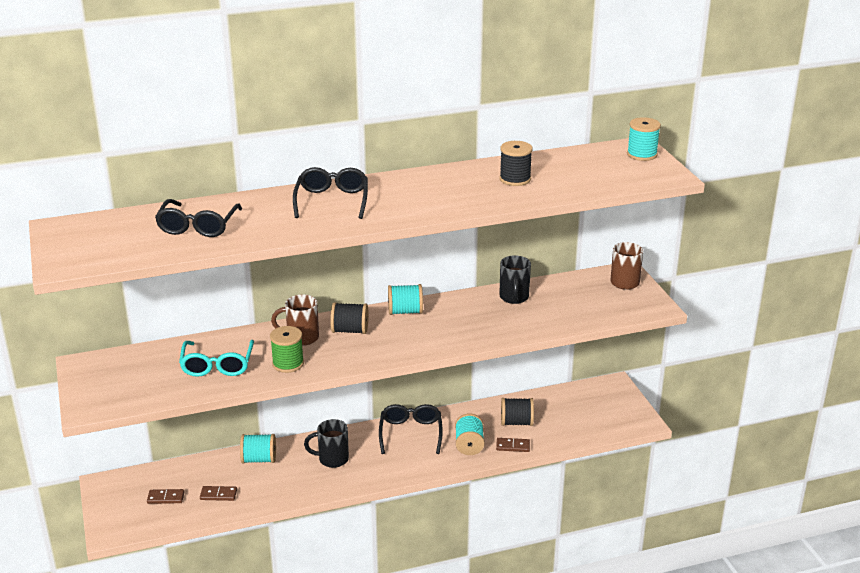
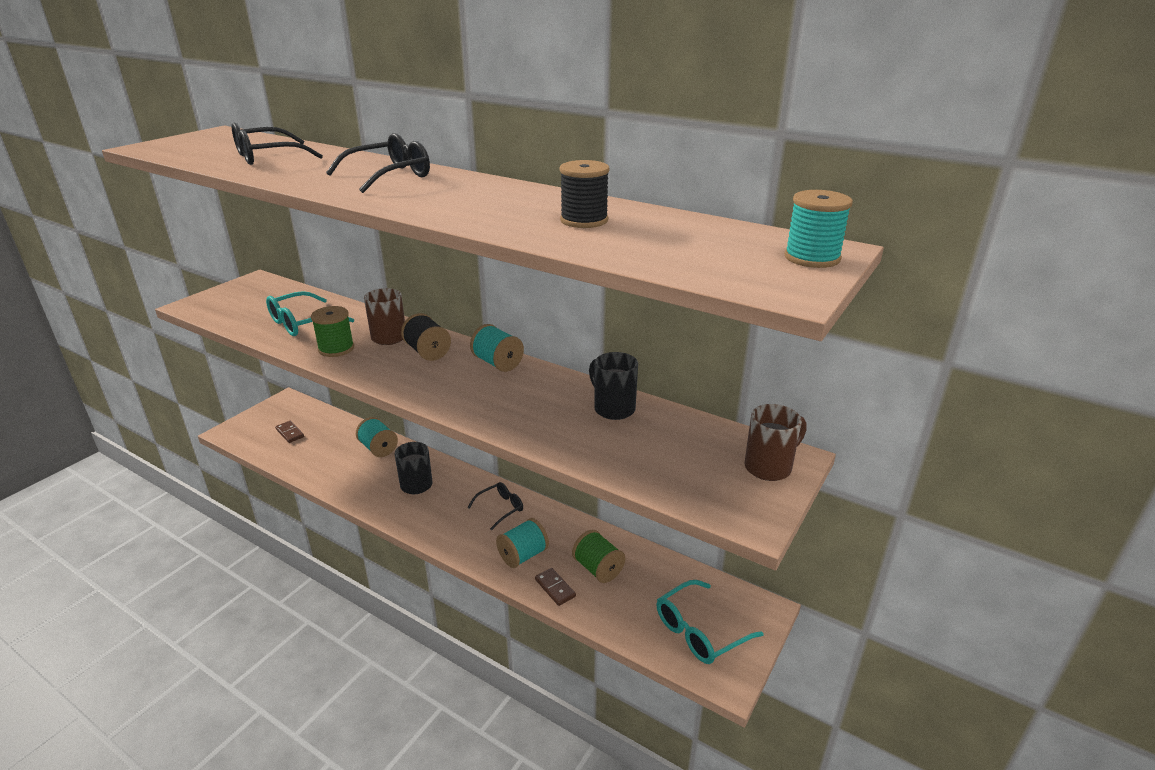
camera: 50 degrees right, 0 degrees up
(218, 495) = (313, 454): brown domino -> none
(410, 434) = (500, 508): black glasses -> black glasses, size x0.65
(514, 297) = (613, 408): black mug -> black mug turned 90 degrees clockwise
(516, 422) = (598, 569): black spool -> green spool
(604, 413) = (700, 631): none -> turquoise glasses

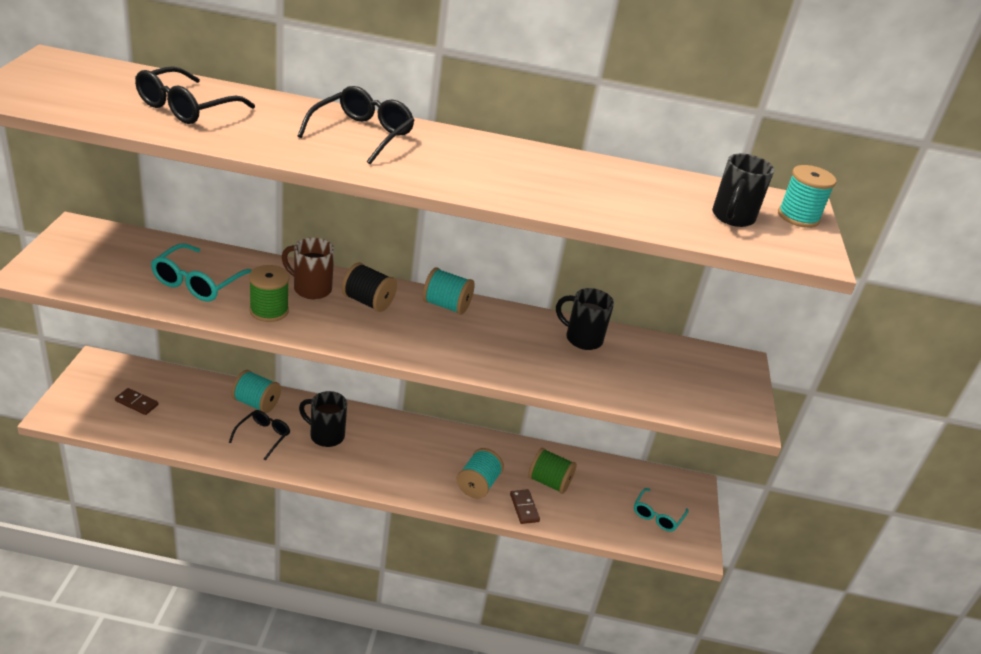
camera: 30 degrees left, 5 degrees up
(500, 508) = (427, 444): black glasses -> black glasses (263, 437)
(555, 588) = (524, 508): brown domino -> brown domino turned 45 degrees clockwise
(584, 220) = (604, 187): black spool -> none
(700, 631) = (657, 515): turquoise glasses -> turquoise glasses, size x0.65
(714, 252) = (732, 217): none -> black mug
(769, 467) = (731, 373): brown mug -> none

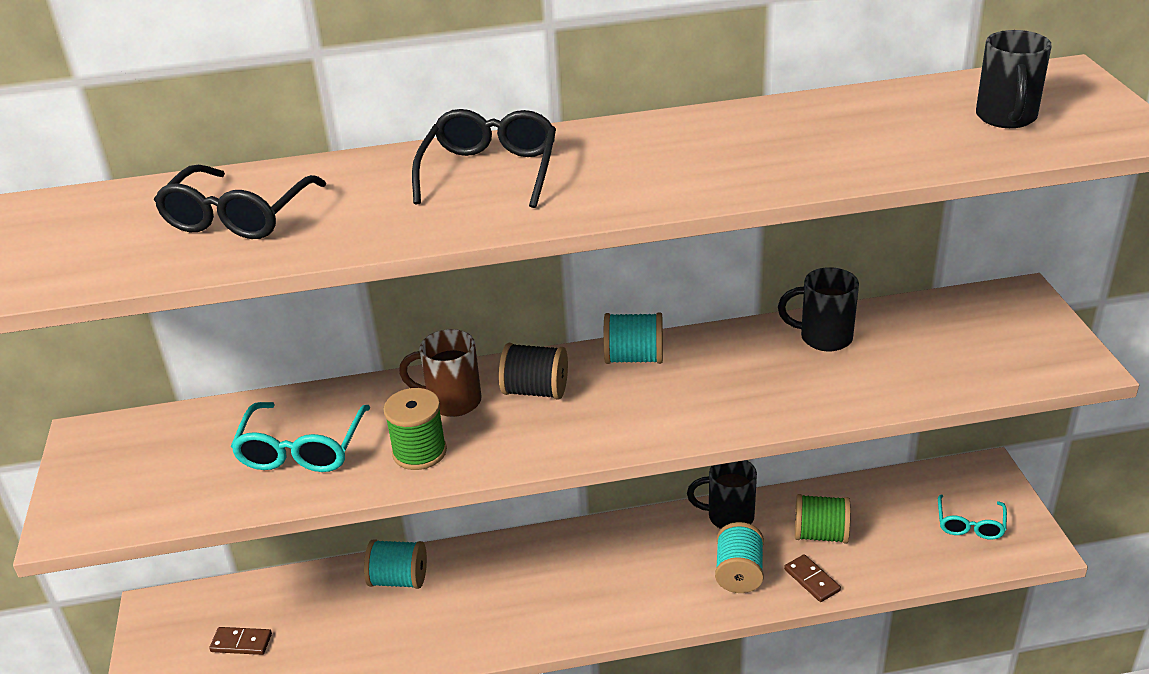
camera: 10 degrees left, 0 degrees up
(263, 437) = (435, 621): black glasses -> none
(325, 435) = (513, 586): black mug -> black mug (728, 517)
(798, 217) = (1074, 89): turquoise spool -> none

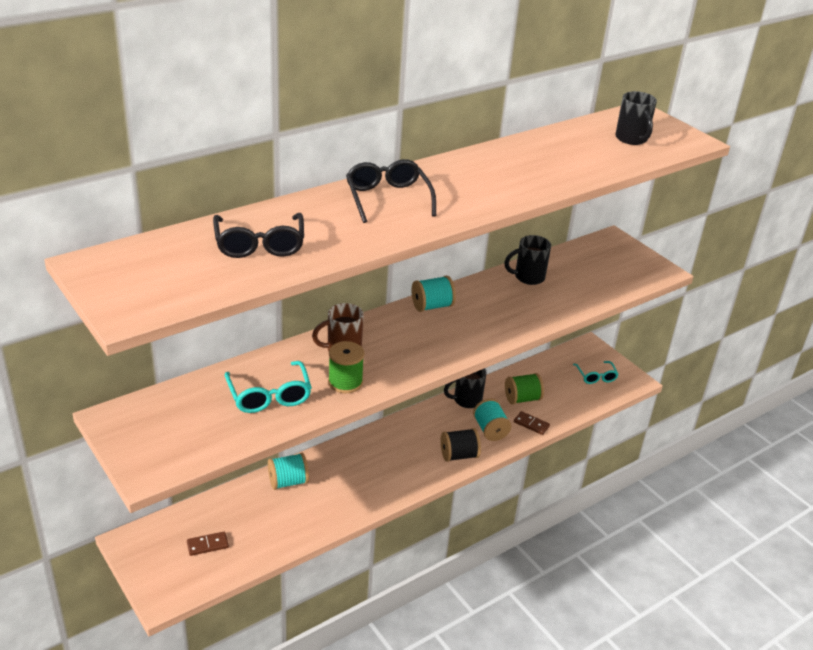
camera: 30 degrees left, 0 degrees up
(535, 391) = (388, 335): black spool -> black spool (459, 455)

